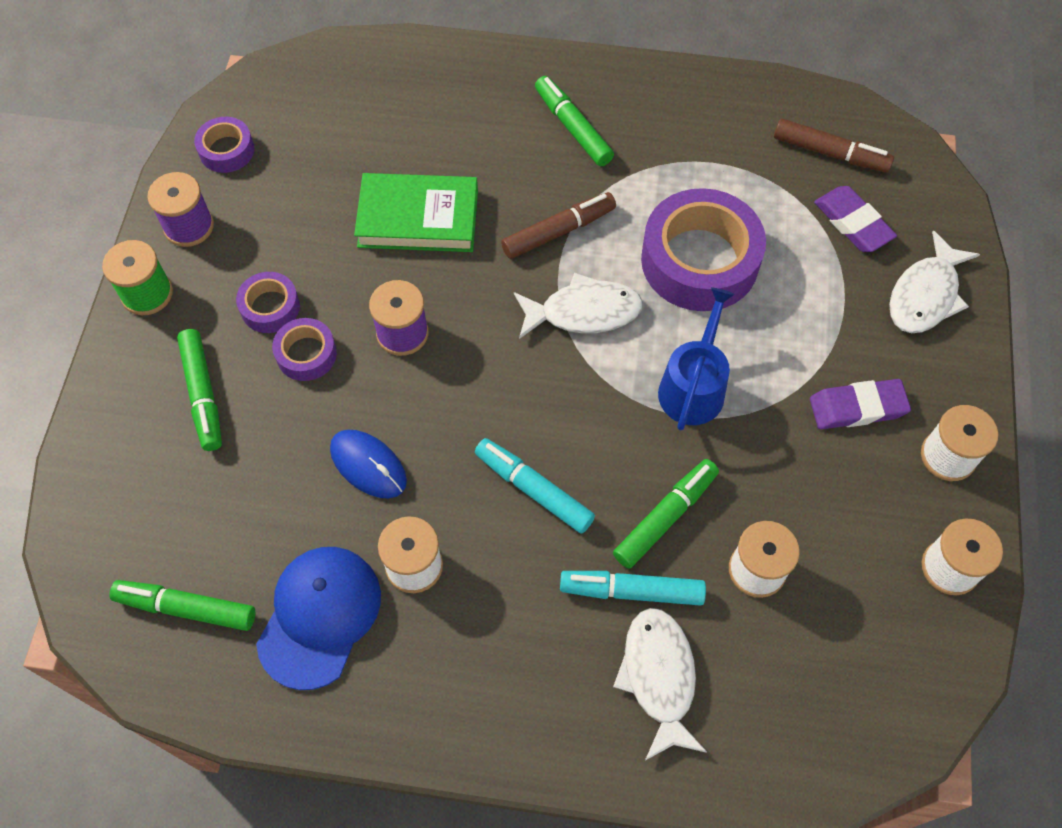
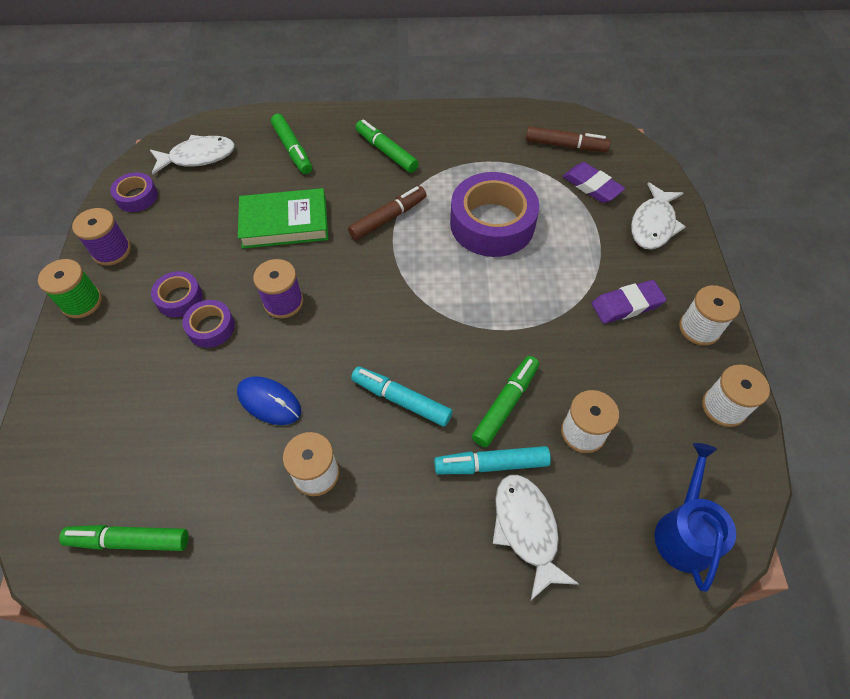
camera: 10 degrees left, 5 degrees down
(203, 394) = (131, 369): green marker -> green marker (292, 149)
(319, 616) = (243, 528): blue cap -> none
(583, 312) = (416, 269): white fish -> white fish (198, 157)
(693, 386) = (506, 308): blue watering can -> blue watering can (684, 532)

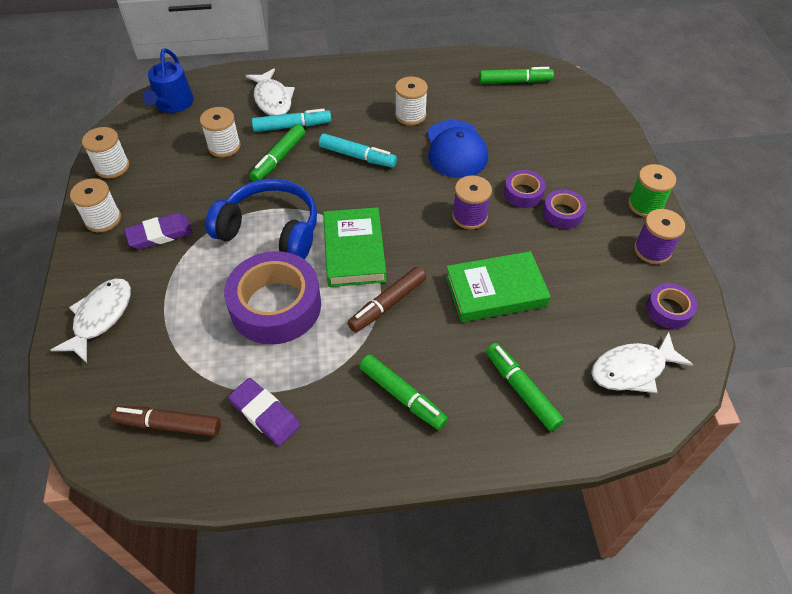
camera: 175 degrees right, 5 degrees down
(269, 402) = (456, 149): blue mouse -> blue cap
(415, 271) = (354, 251): none -> green book
(505, 301) = (271, 230): none -> blue headphones
(592, 186) = (153, 362): purple eraser -> purple eraser (265, 414)

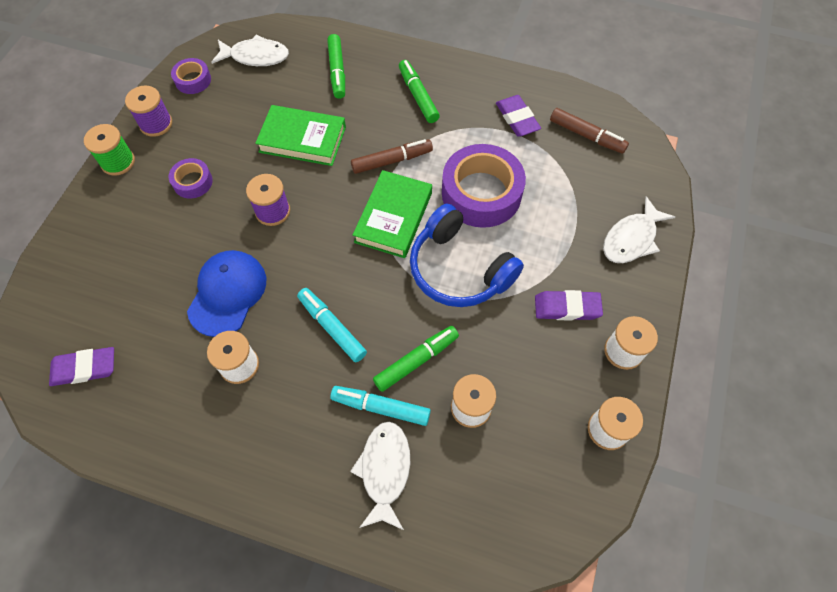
camera: 155 degrees left, 10 degrees up
(173, 104) = (515, 522): blue watering can -> none
(514, 81) = (84, 368): green marker -> purple eraser
(523, 193) = (207, 215): purple tape -> none

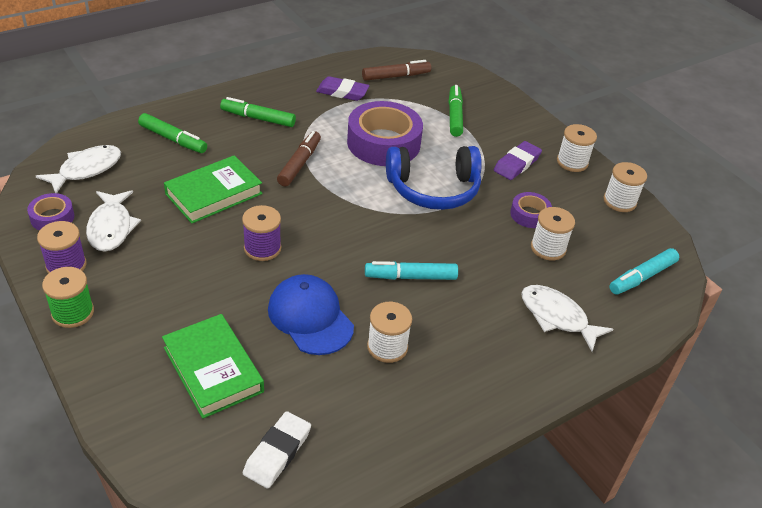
camera: 55 degrees left, 20 degrees down
(84, 368) = (277, 452): purple eraser -> white eraser
(192, 182) = (166, 277): purple tape -> purple tape (529, 214)
(381, 407) = (505, 290): turquoise marker -> turquoise marker (642, 277)
(393, 217) = (351, 192): green book -> green book (213, 369)
(416, 361) = (485, 252): green marker -> green marker (454, 116)
(631, 239) = (496, 109): white fish -> white fish (111, 227)

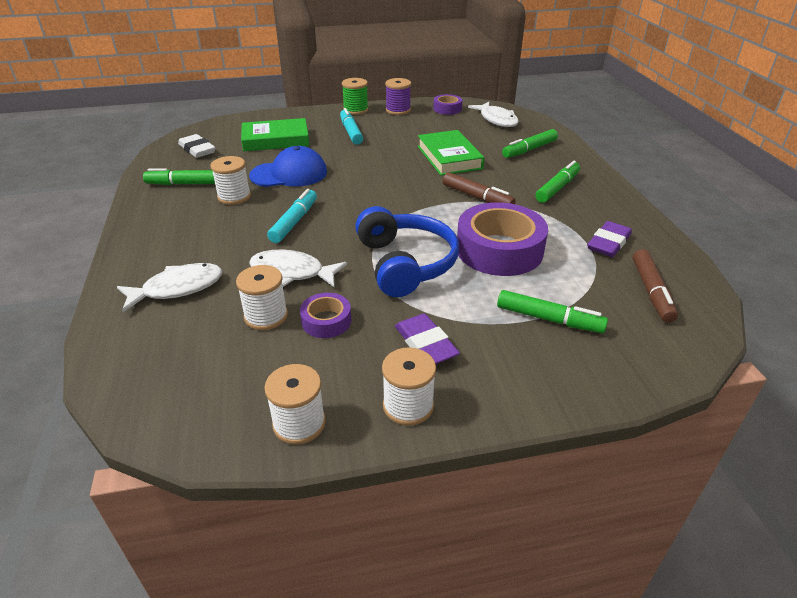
camera: 115 degrees right, 5 degrees down
(111, 227) = (428, 123): white fish -> white fish (292, 272)
(262, 248) = (373, 167): purple spool -> none
(381, 411) = (185, 184): none -> green marker
(433, 189) = (405, 263): blue headphones -> blue headphones turned 150 degrees clockwise
(642, 277) = (163, 379): turquoise marker -> turquoise marker (351, 132)

